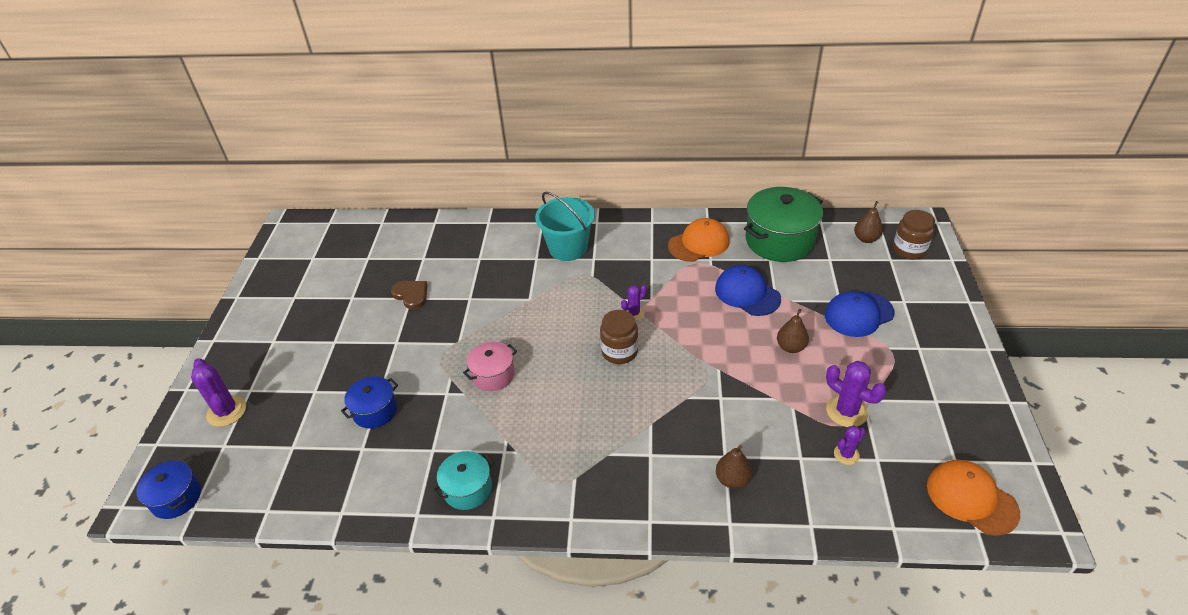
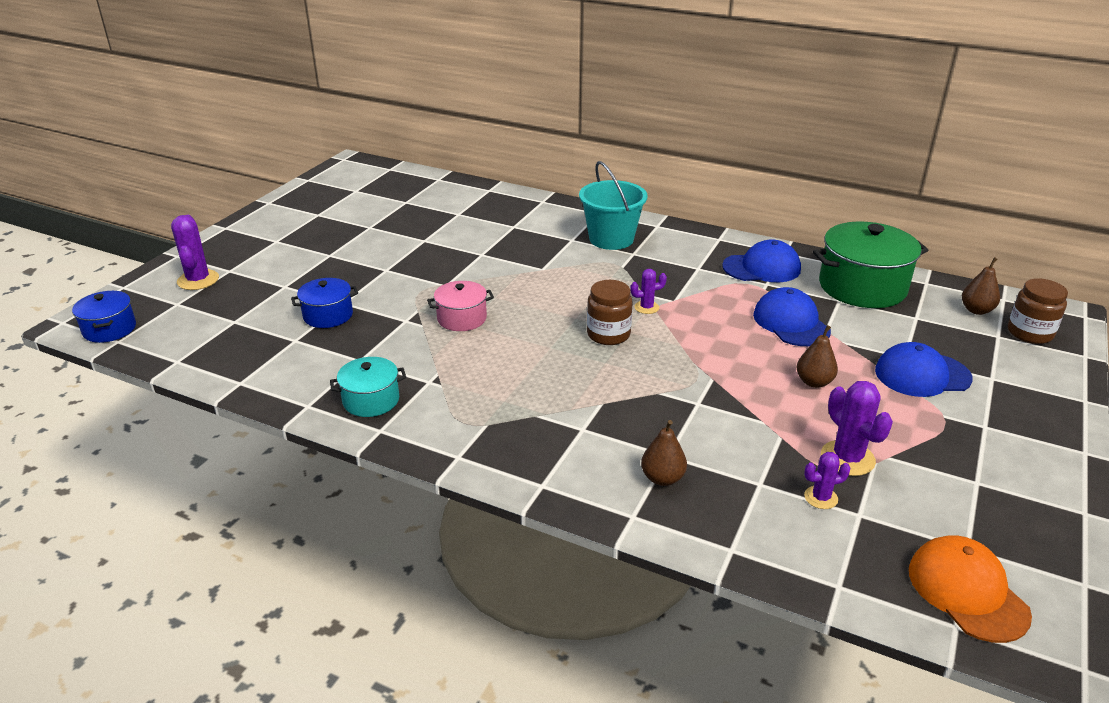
camera: 20 degrees right, 10 degrees down
(411, 295) = (426, 238): brown heart -> none
(699, 243) = (762, 268): orange cap -> blue cap

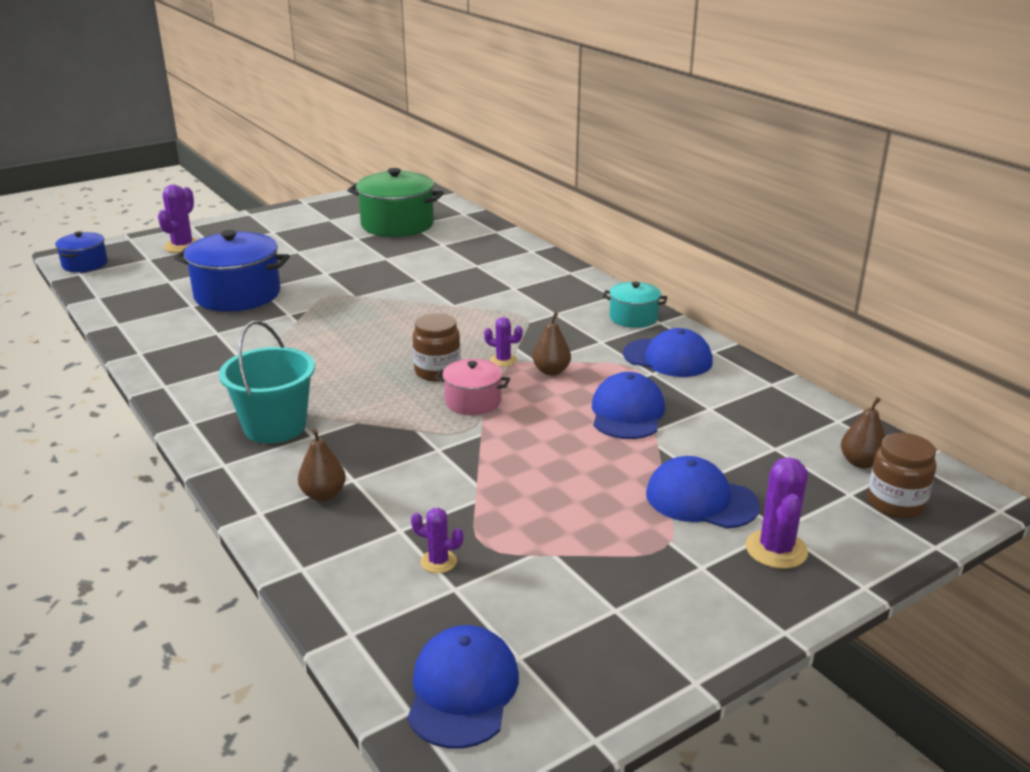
camera: 30 degrees right, 5 degrees down
(328, 315) = (237, 295): blue pot -> blue pot, size x1.83
(371, 400) = (186, 363): turquoise pot -> turquoise pot (633, 318)
(462, 318) = (333, 325): pink pot -> pink pot (473, 401)
(611, 239) = (551, 296): turquoise bucket -> turquoise bucket (275, 426)
(814, 382) = (574, 469): brown pear -> brown pear (551, 371)
(847, 458) = (512, 541): purple cactus -> purple cactus (776, 549)
(862, 287) = (754, 404): green pot -> green pot (397, 225)
(967, 591) = (462, 690): orange cap -> blue cap

